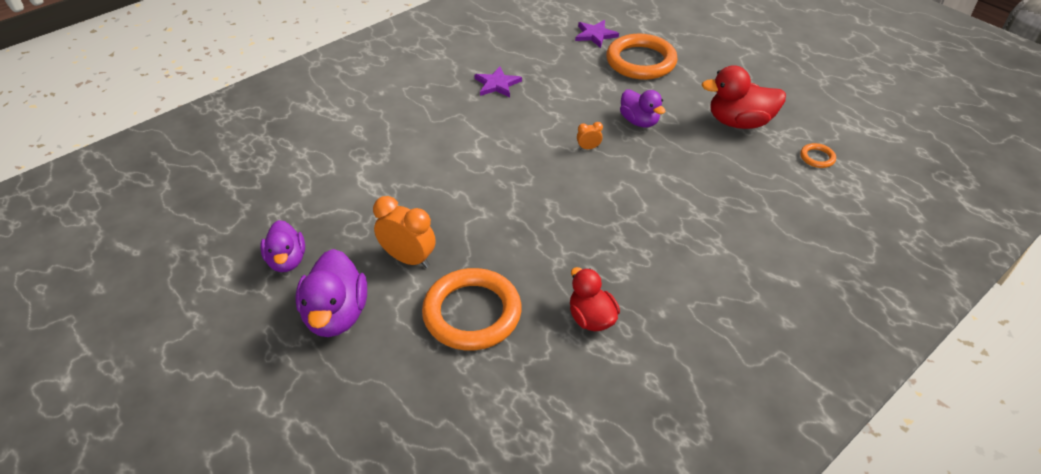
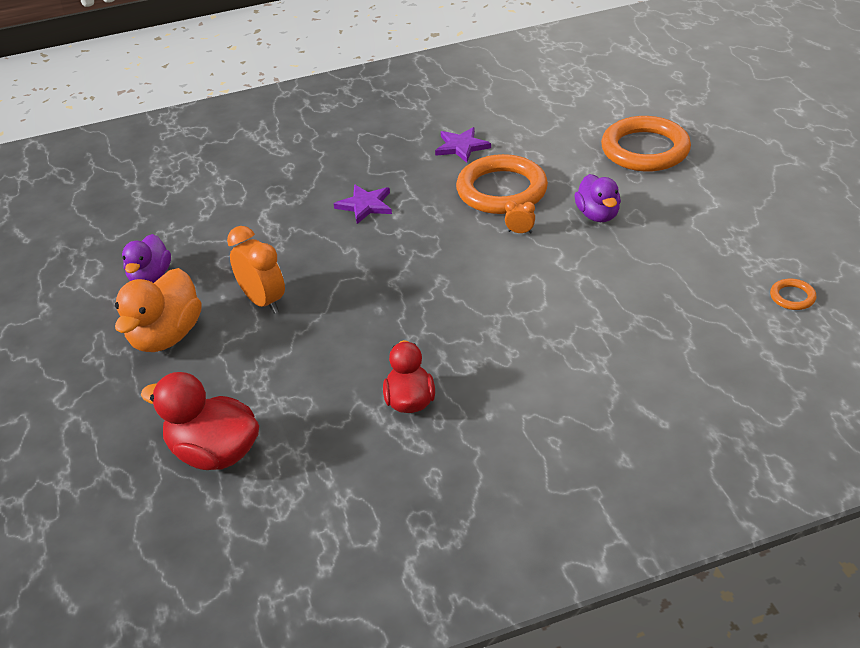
camera: 25 degrees right, 5 degrees down
(336, 315) = (166, 336): purple duck -> orange duck
(472, 313) = (293, 366): orange ring -> orange ring (501, 190)
(595, 35) = (609, 111): purple star -> purple star (365, 205)
(739, 122) = (720, 239): red duck -> red duck (214, 453)

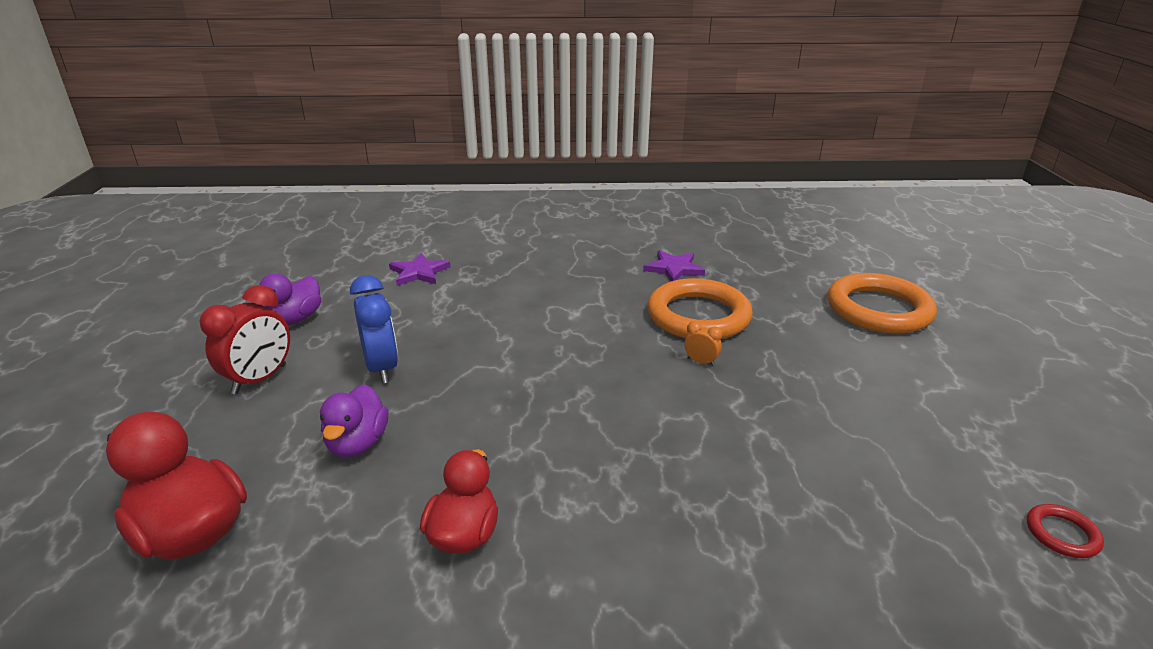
camera: 15 degrees right, 10 degrees down
(166, 336) = (260, 379): orange duck -> red clock
(263, 301) = (382, 368): orange clock -> blue clock
(365, 205) = (547, 300): purple star -> purple star (419, 272)
(598, 215) = (801, 364): purple duck -> purple duck (357, 444)
(792, 297) = (1062, 534): orange ring -> red ring

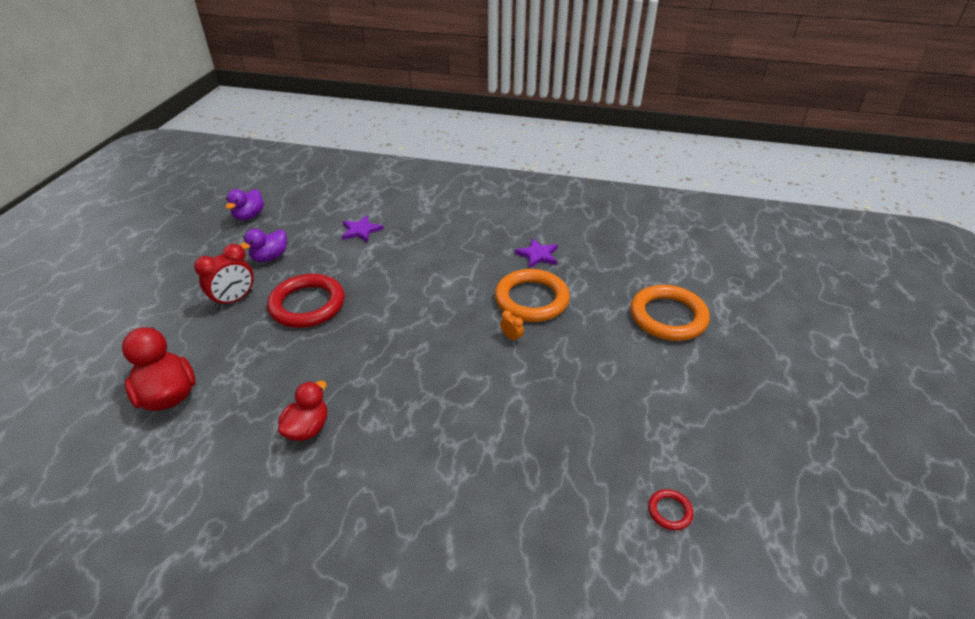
camera: 15 degrees right, 10 degrees up
(357, 444) = (273, 356): purple duck -> purple duck (249, 216)
(382, 368) = (307, 305): blue clock -> red ring

